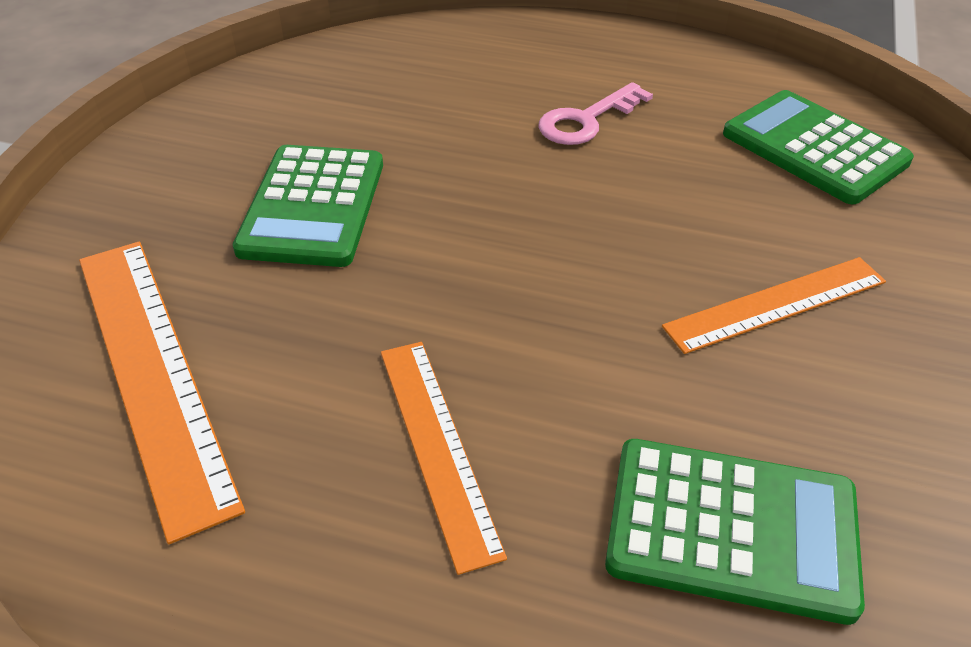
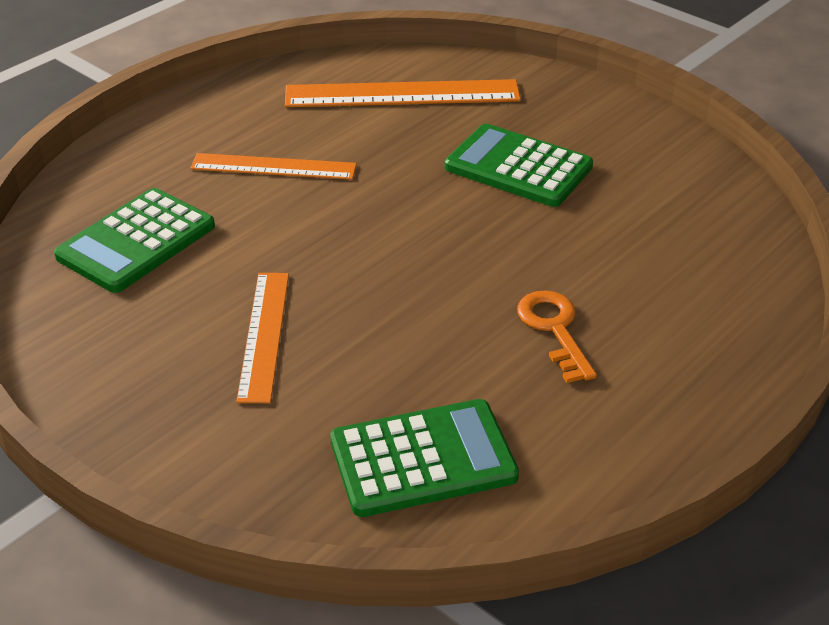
camera: 115 degrees right, 5 degrees down
(586, 120) = (554, 329): pink key -> orange key

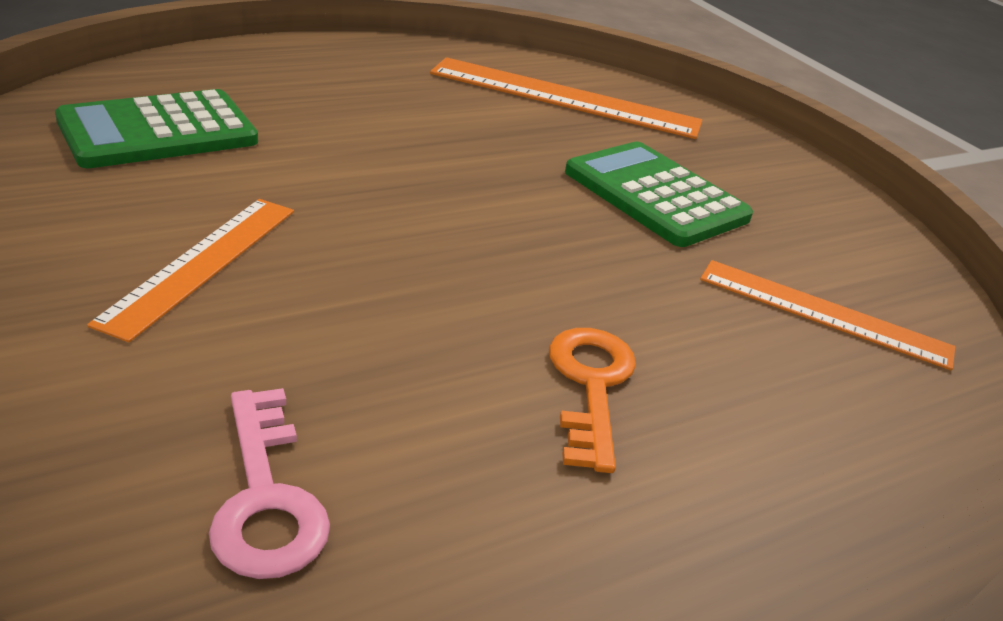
camera: 15 degrees right, 5 degrees down
(273, 167) = (372, 115): orange ruler -> orange ruler (824, 313)
(423, 459) = (266, 497): green calculator -> pink key

